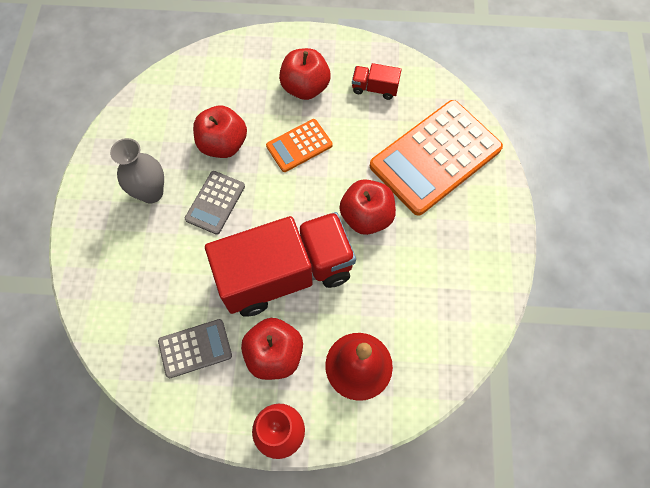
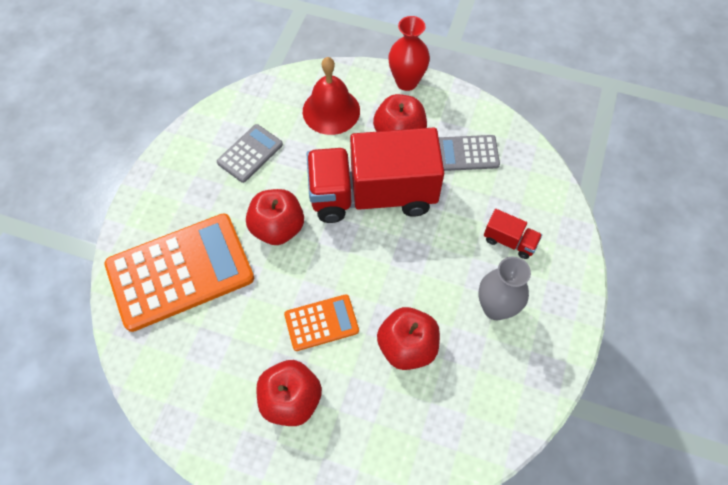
camera: 165 degrees left, 5 degrees down
(215, 202) = (428, 280): grey calculator -> grey calculator (250, 153)
(374, 88) = (208, 376): red truck -> red truck (509, 241)

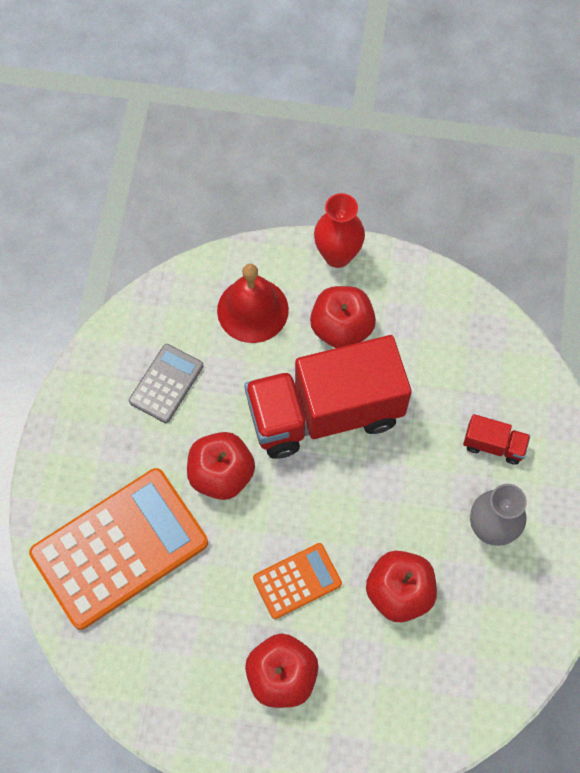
camera: 10 degrees left, 5 degrees up
(467, 153) = (427, 341): grey calculator -> none

